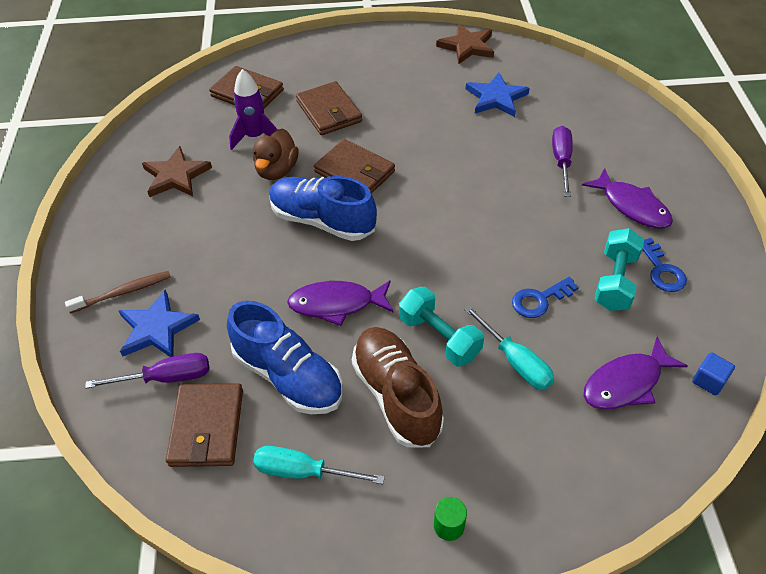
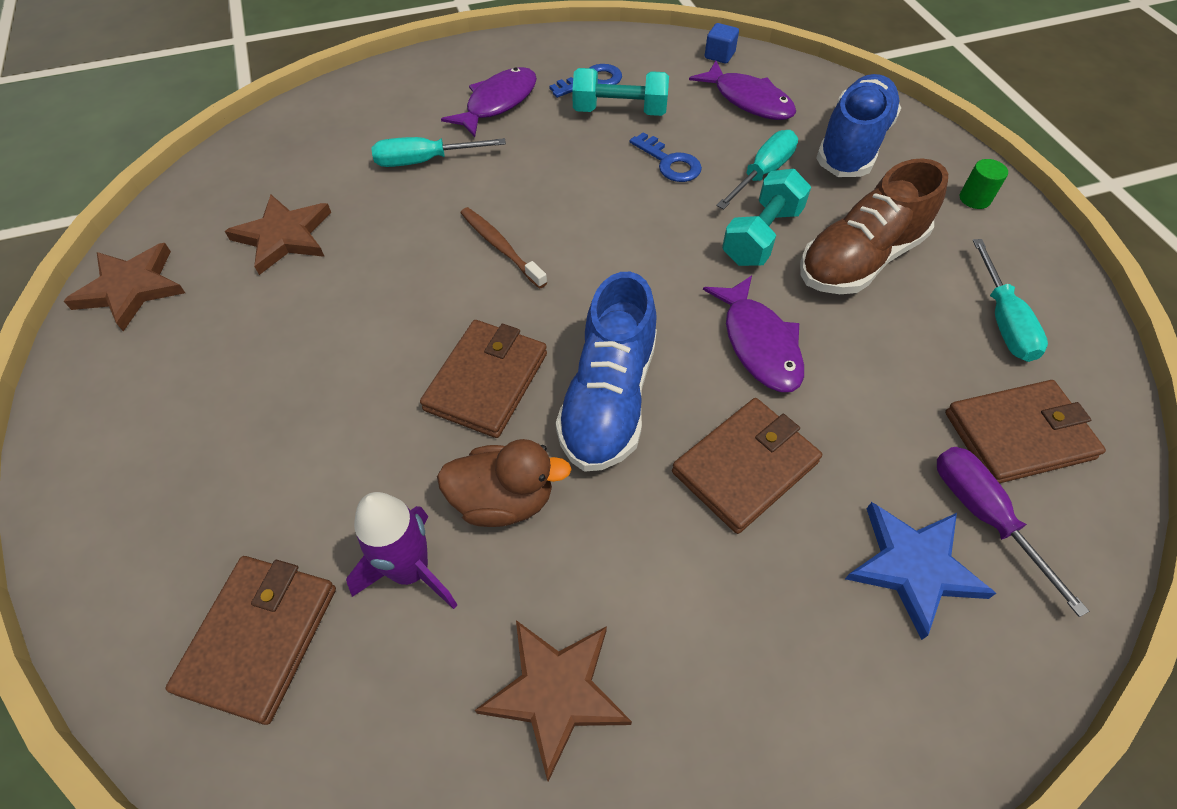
camera: 105 degrees left, 5 degrees up
(123, 292) = (875, 661): brown toothbrush -> brown toothbrush (501, 247)
(288, 376) = (894, 368): blue shoe -> blue shoe (852, 145)
(329, 112) = (324, 458): brown wallet -> brown wallet (745, 467)
(496, 98) = (284, 236): blue star -> brown star
(561, 161) = (424, 161): purple screwdriver -> turquoise screwdriver

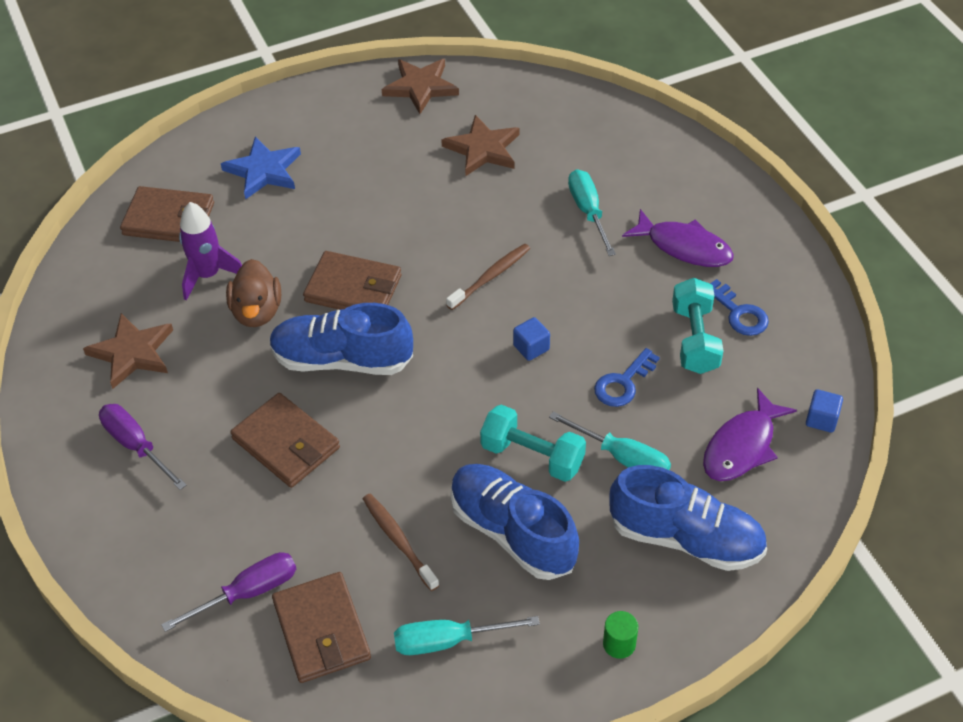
camera: 85 degrees right, 5 degrees down
(613, 223) = (531, 347): none -> blue cube
(749, 677) = (136, 445): none -> purple screwdriver
(758, 344) = (403, 453): purple fish -> none
(860, 260) = (512, 532): brown shoe -> blue shoe
(883, 355) = (399, 541): none -> brown toothbrush
(914, 567) = (207, 542): blue star -> blue star (263, 171)

